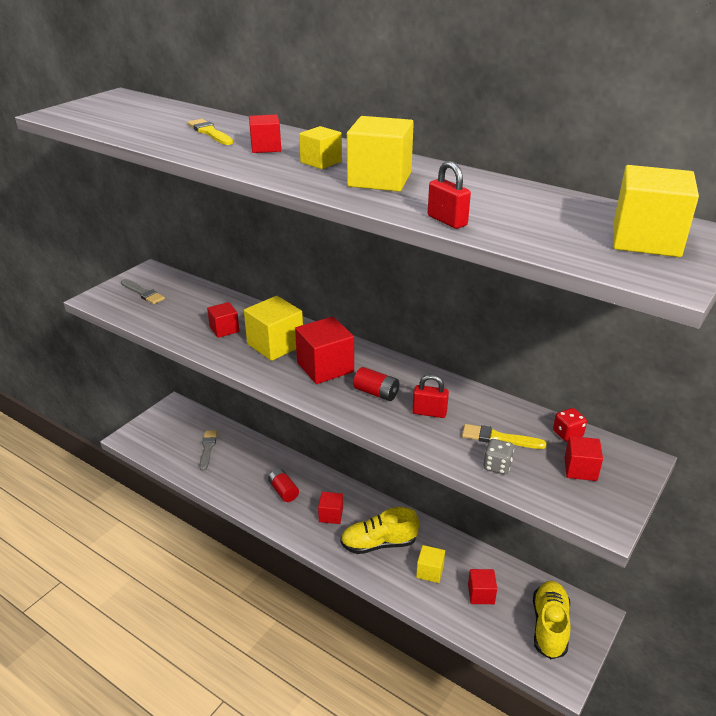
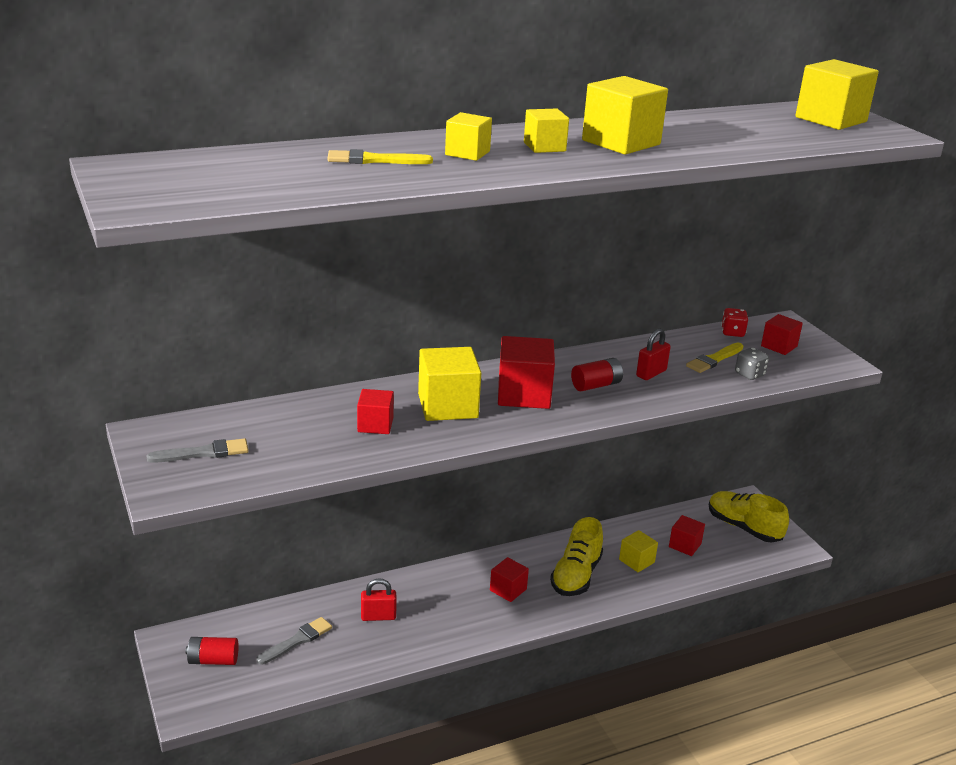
camera: 60 degrees left, 5 degrees down
(207, 448) = (297, 640): grey brush -> grey brush turned 105 degrees clockwise
(266, 147) = (467, 153): red cube -> yellow cube
(283, 491) = (438, 608): red battery -> red battery (213, 660)
(447, 221) = (741, 149): red padlock -> red padlock (378, 616)

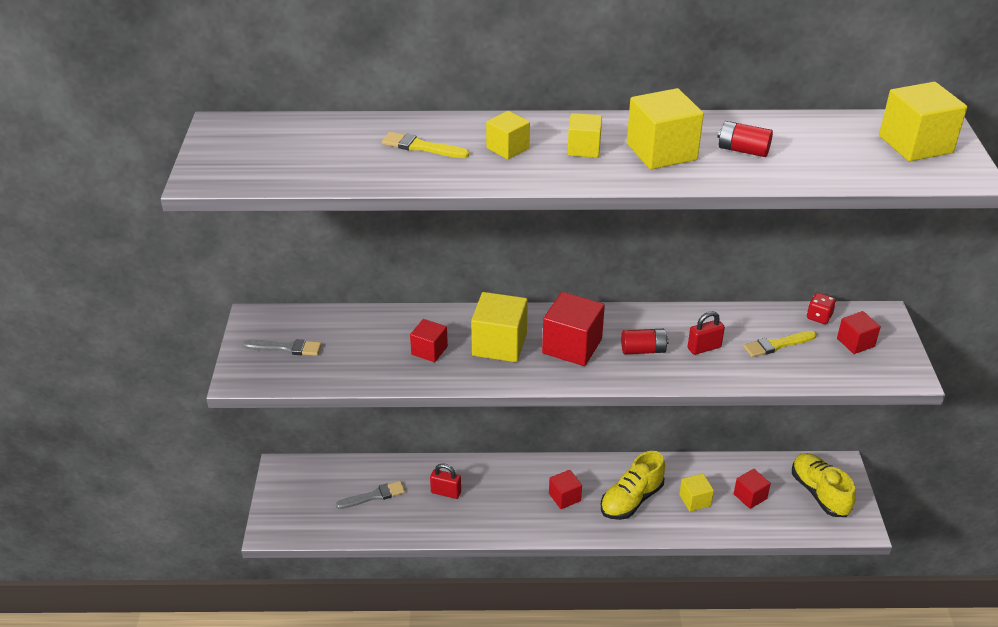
camera: 25 degrees right, 10 degrees up
(213, 660) = (305, 495): red battery -> red battery (743, 150)
(749, 374) = (800, 369): grey dice -> none

